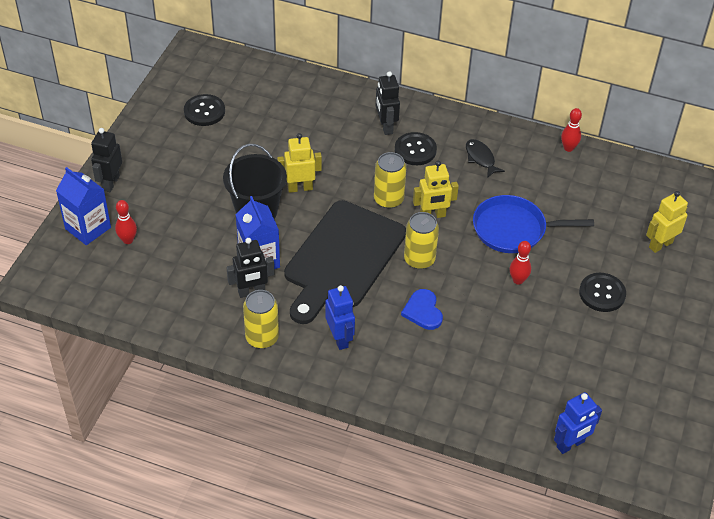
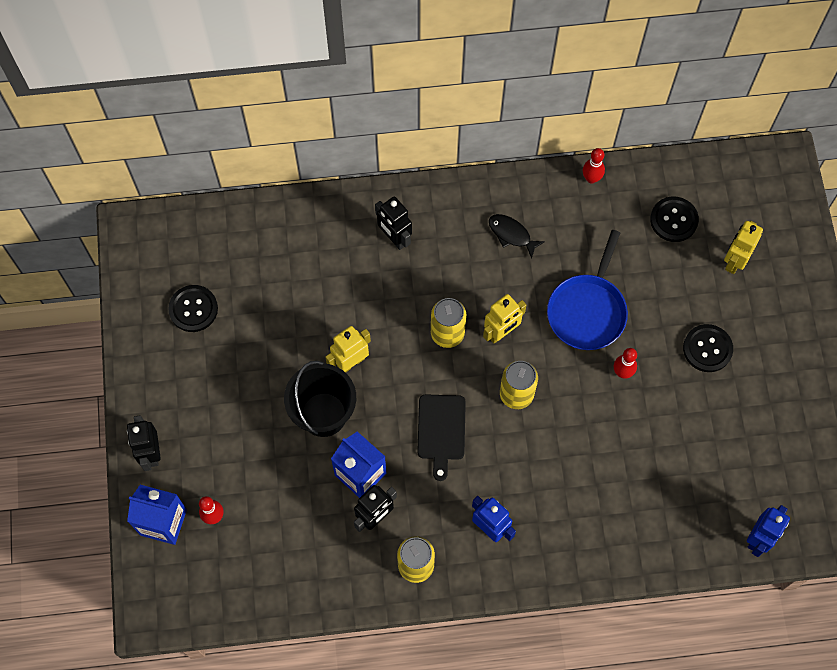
camera: 25 degrees left, 20 degrees up
(342, 258) = (441, 431): black cutting board -> black cutting board, size x0.51
(415, 150) = (441, 255): black button -> black button (674, 220)
(423, 311) = (551, 455): blue heart -> none
(513, 229) = (587, 311): blue pan -> blue pan turned 45 degrees counterclockwise

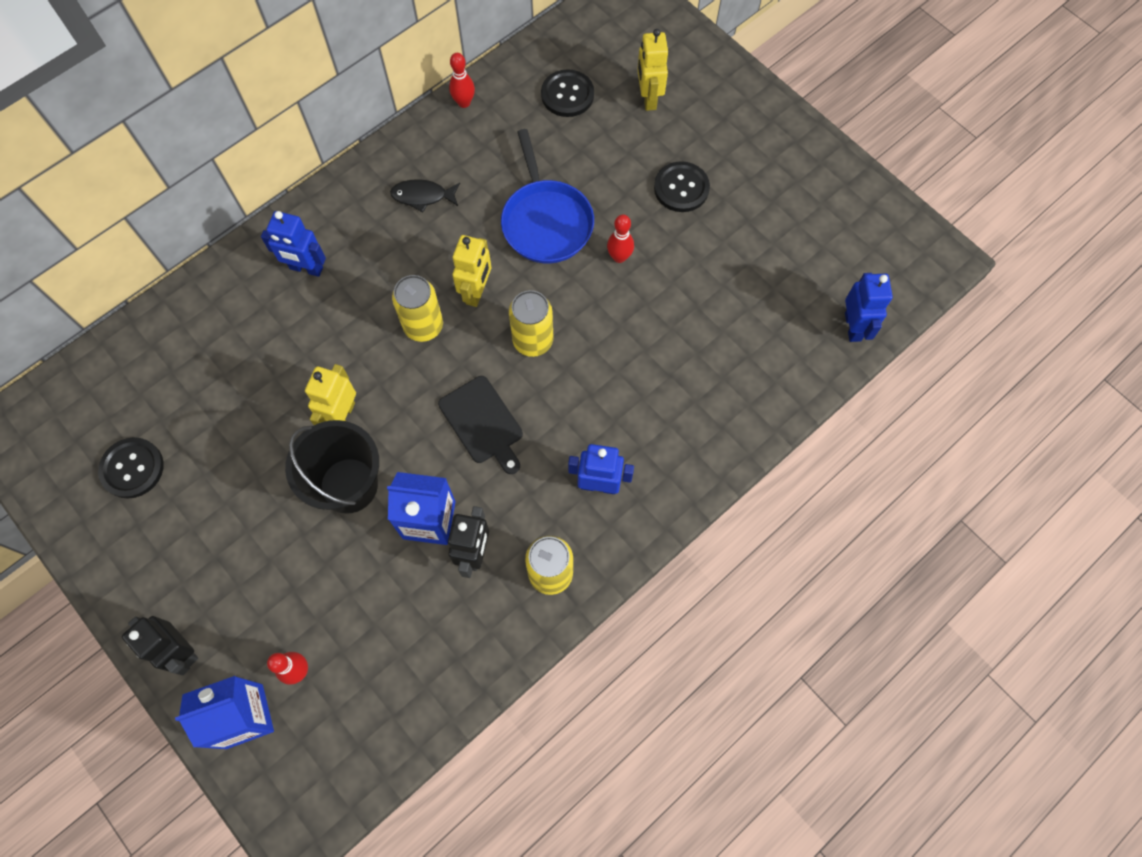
camera: 35 degrees left, 0 degrees up
(394, 238) = (306, 268): black robot -> blue robot

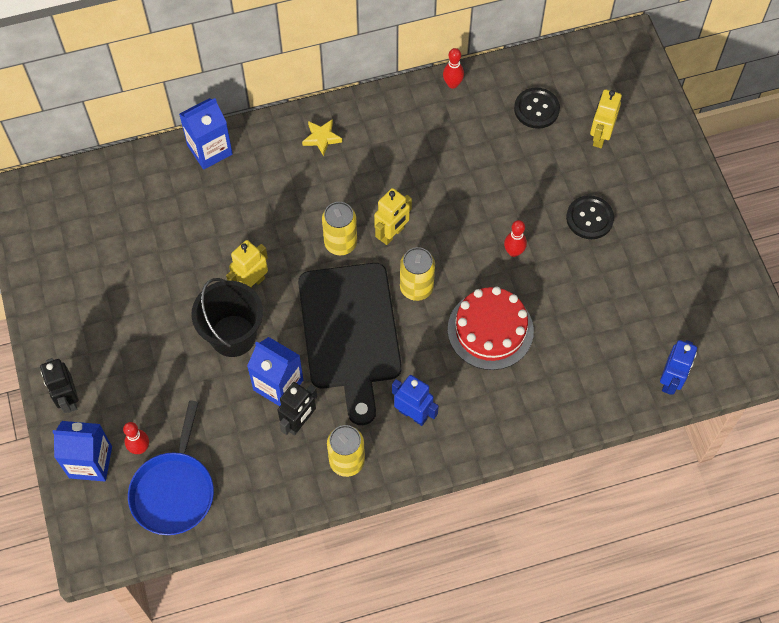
camera: 25 degrees right, 5 degrees down
(132, 468) = (89, 259): black button -> none
(221, 281) = (210, 150): none -> blue carton
(306, 268) = (275, 165): blue robot -> none
(346, 217) = (321, 138): none -> yellow star
(422, 196) = (386, 145): black fish -> none
(483, 423) = (350, 332): black cutting board -> black cutting board, size x1.98
(546, 222) = (470, 202): blue pan -> blue pan (174, 491)
(636, 353) = (490, 330): none -> red cake

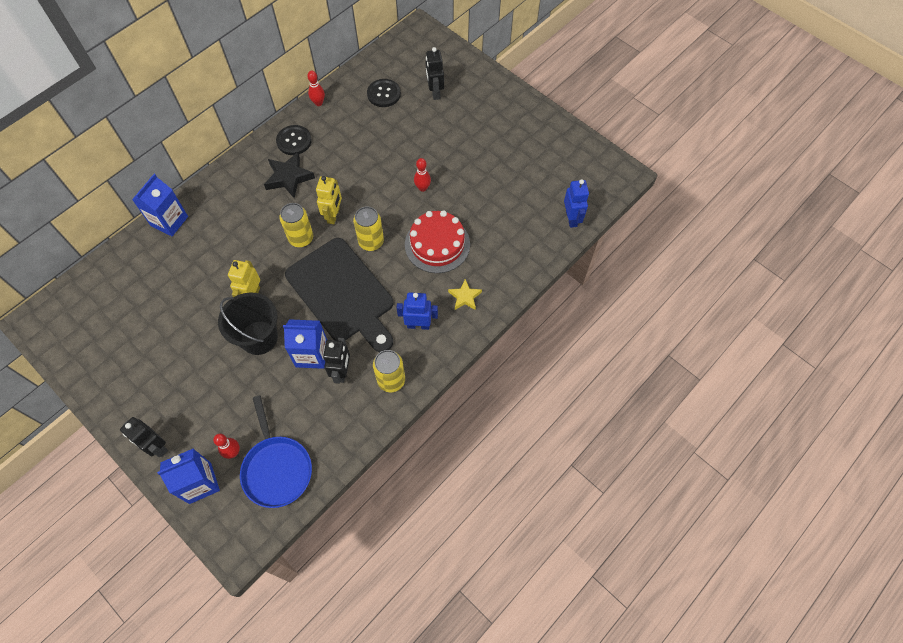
camera: 30 degrees left, 0 degrees up
(321, 138) = (247, 177): yellow star -> yellow star (465, 297)
(367, 162) = (289, 177): none -> black star
(589, 218) = (459, 144): black button -> black button (294, 141)
(600, 137) = (435, 92): yellow robot -> black robot

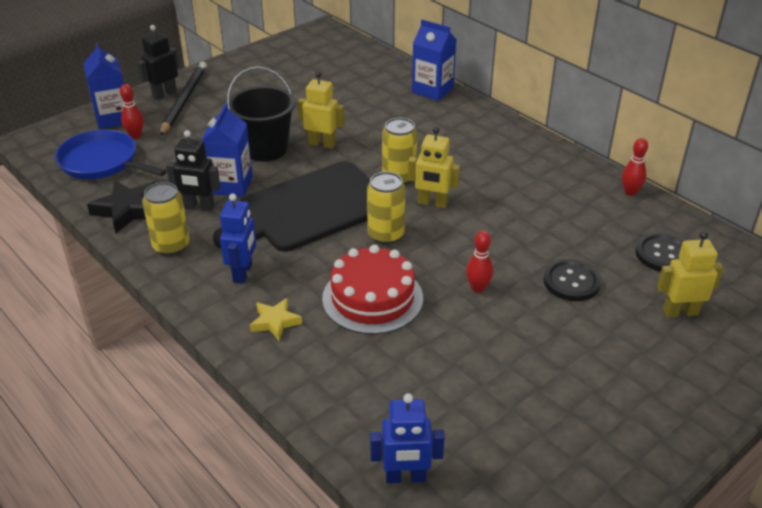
camera: 95 degrees right, 25 degrees down
(170, 424) = (184, 100): none -> black pencil
(277, 469) = (102, 162): blue pan -> blue pan turned 45 degrees clockwise
(289, 177) = (495, 168): black star -> black star (128, 210)
(294, 141) = (557, 171): black button -> black button (571, 282)
(435, 92) = (680, 312): black robot -> yellow robot

